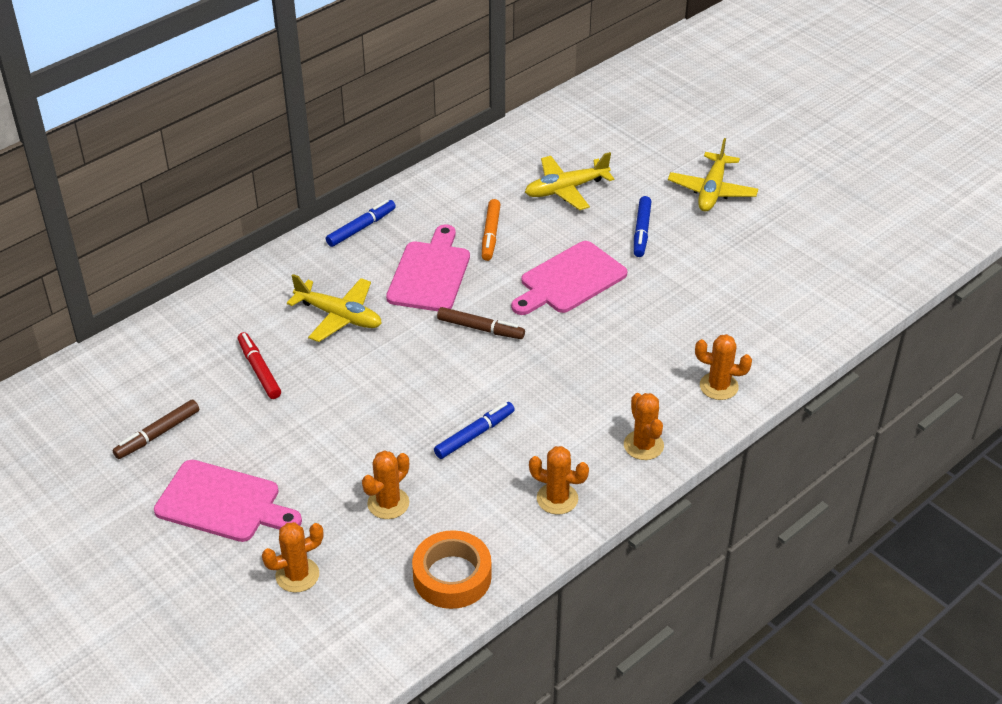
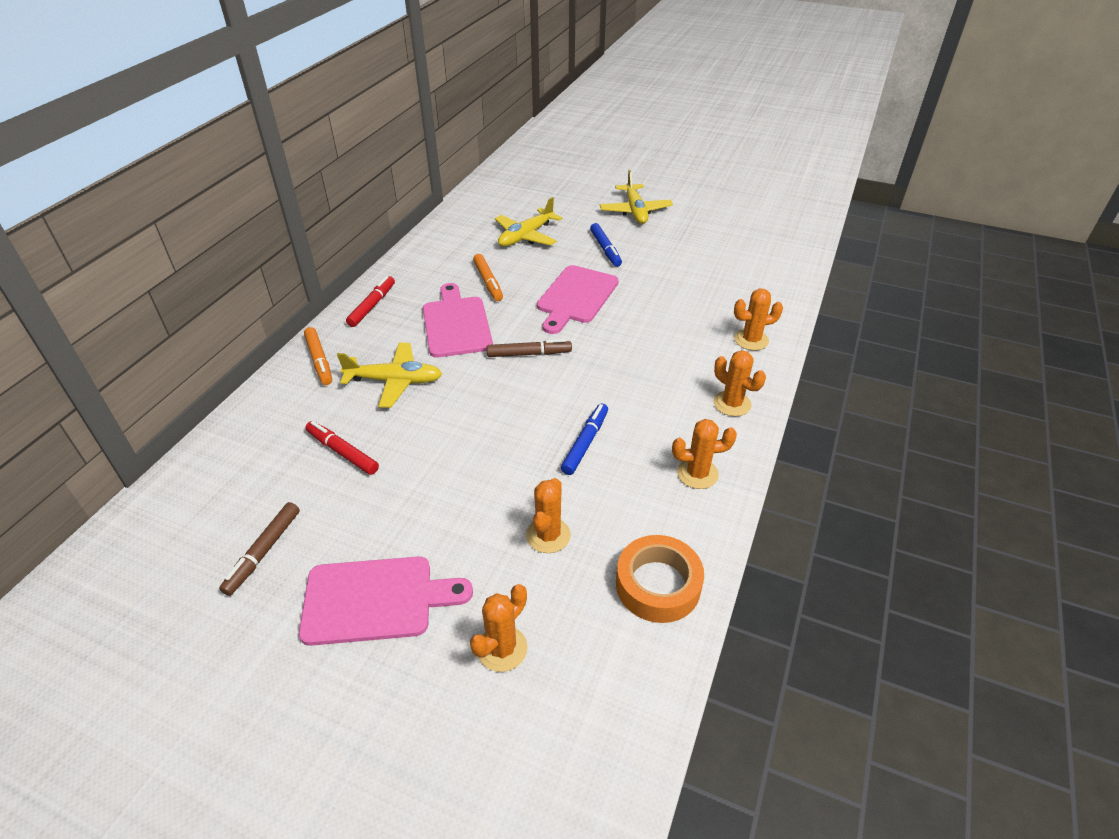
camera: 25 degrees left, 0 degrees up
(283, 273) = (319, 360): none -> orange marker
(361, 228) = (372, 306): blue marker -> red marker

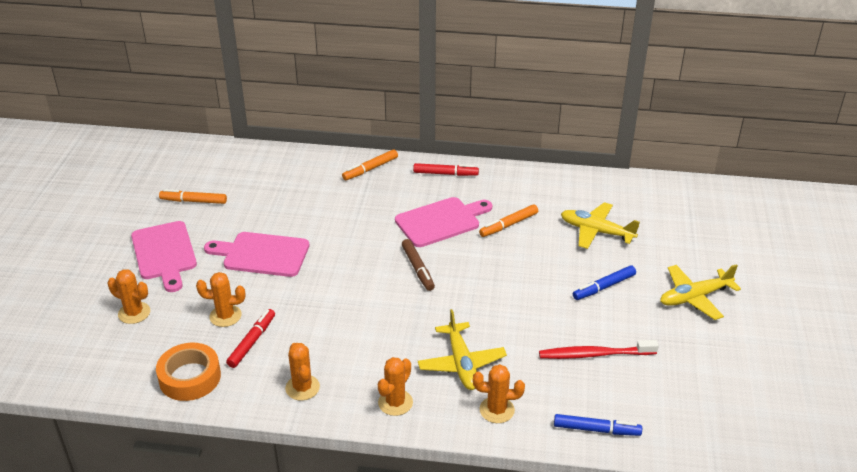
camera: 75 degrees right, 5 degrees down
(263, 552) = (193, 201): brown marker -> orange marker
(342, 452) = (281, 206): red marker -> red marker (252, 342)
(395, 381) = (360, 209): yellow plane -> yellow plane (461, 363)
(576, 297) = (511, 281): pink cutting board -> pink cutting board (262, 254)
(585, 443) = (321, 319): blue marker -> blue marker (596, 429)
(691, 273) = (594, 354): none -> red toothbrush
(751, 340) = (497, 410): orange cactus -> orange cactus turned 60 degrees counterclockwise

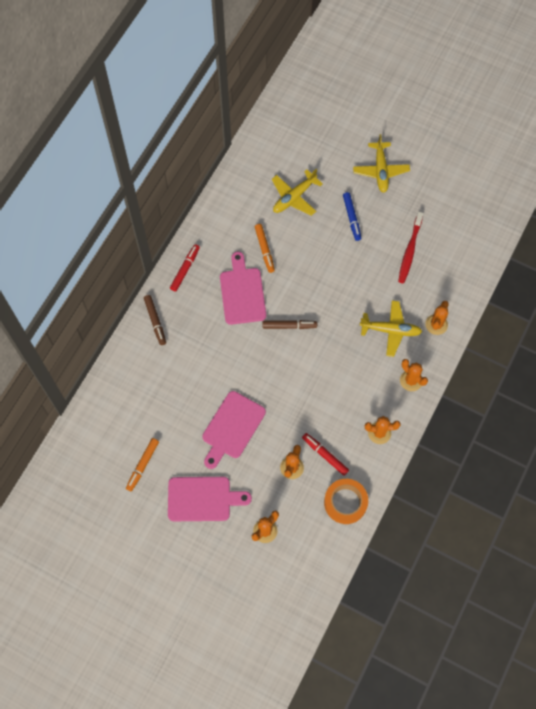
camera: 70 degrees left, 30 degrees up
(370, 169) = (155, 321): orange marker -> brown marker
(596, 429) = (469, 276): blue marker -> none

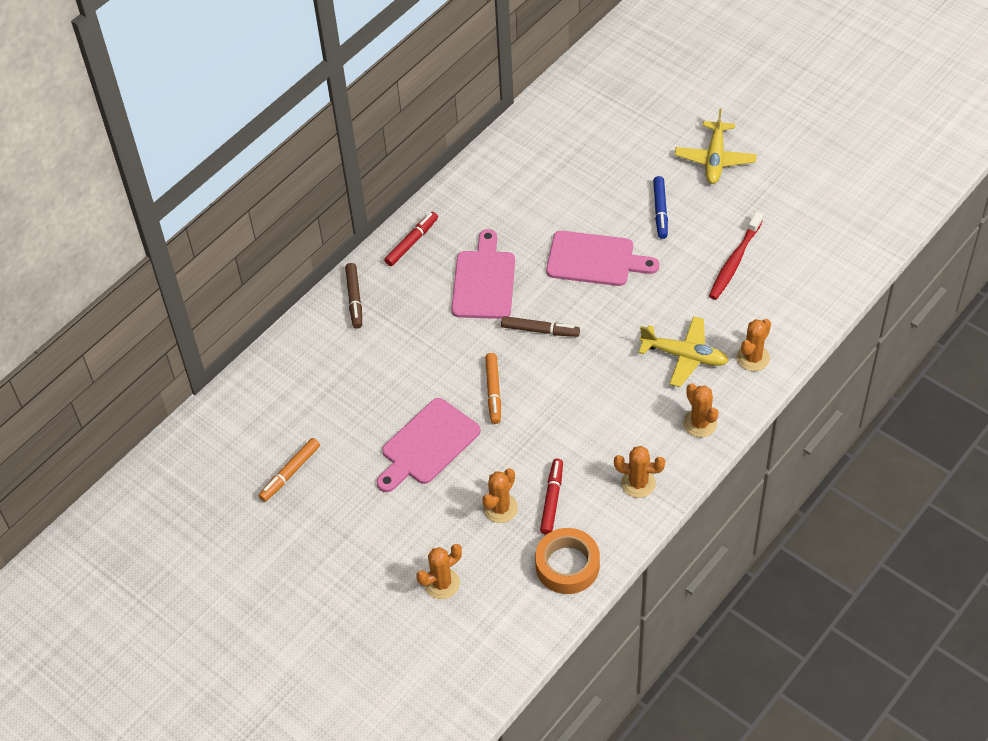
camera: 15 degrees right, 15 degrees down
(203, 499) = (363, 528): pink cutting board -> pink cutting board (595, 260)
(264, 250) = (528, 233): orange marker -> orange marker (493, 391)
(294, 197) = (585, 176): yellow plane -> none
(325, 455) = (552, 499): red marker -> red marker turned 45 degrees clockwise

